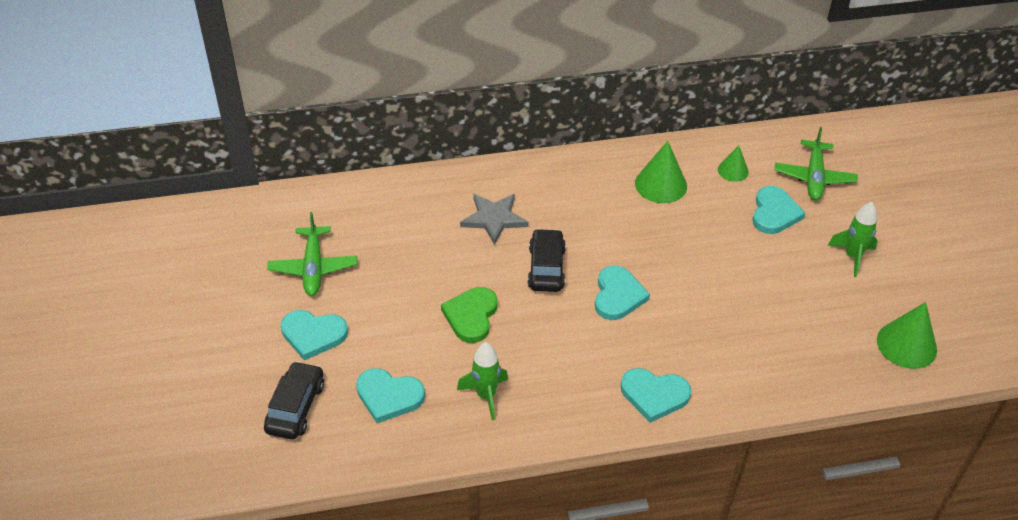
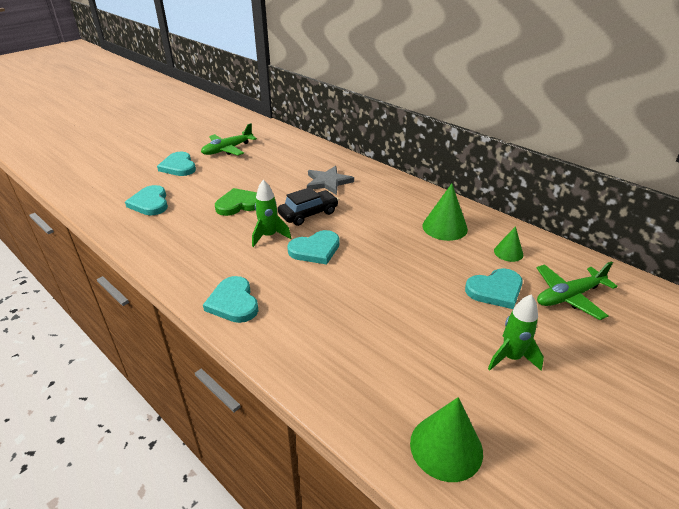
camera: 55 degrees right, 10 degrees down
(295, 407) = (121, 181): black car -> none
(485, 395) = (176, 233): green rocket -> green rocket (269, 236)

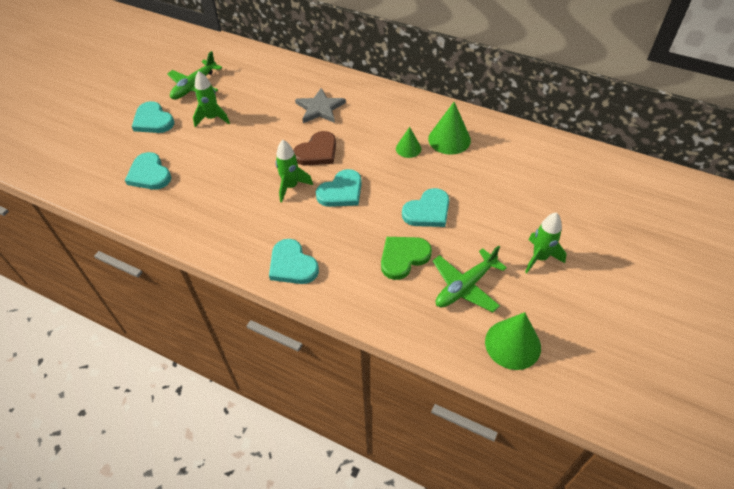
camera: 15 degrees left, 15 degrees up
(229, 173) = (212, 118): none -> green rocket
(239, 204) = (243, 156): green heart -> green heart (403, 257)
(308, 214) = (317, 152): black car -> brown heart
(495, 290) = (511, 197): turquoise heart -> turquoise heart (428, 211)
(508, 252) = (512, 155): green cone -> green cone (408, 148)
(568, 296) = (571, 189): green plane -> green plane (465, 286)

